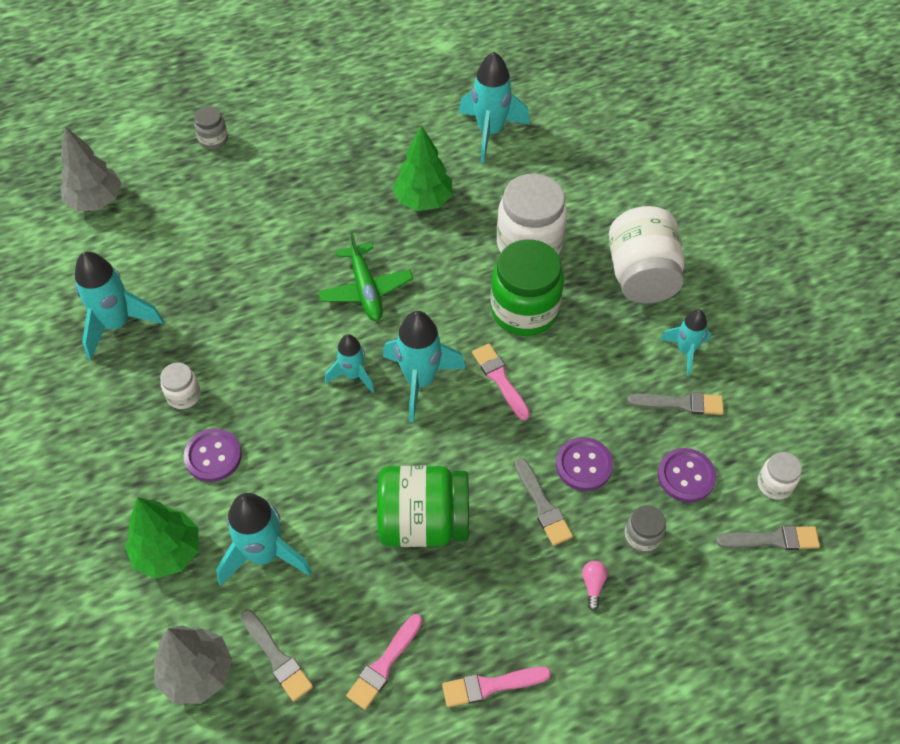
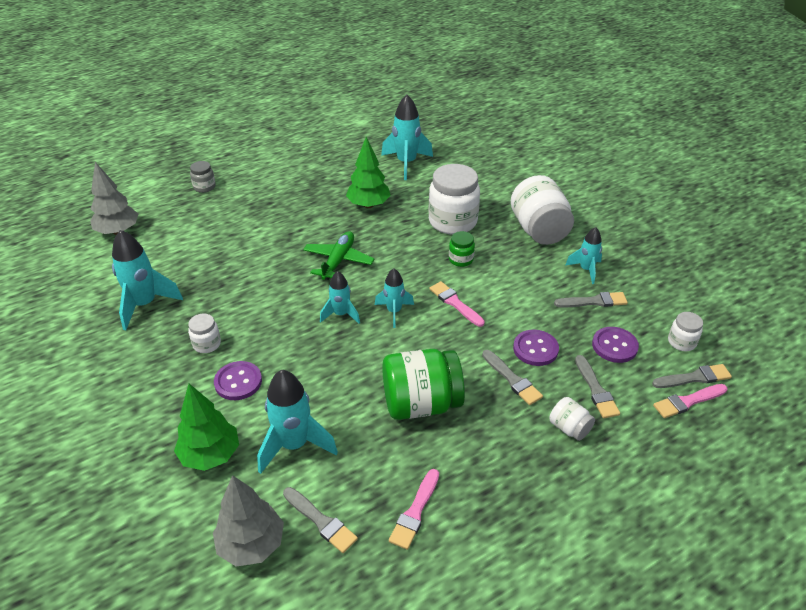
camera: 10 degrees left, 15 degrees down
(365, 289) = (338, 261): green plane -> green plane turned 135 degrees counterclockwise
(420, 381) = (394, 312): turquoise rocket -> turquoise rocket, size x0.60
(491, 686) = (509, 514): pink brush -> pink brush (687, 401)
(524, 310) = (461, 259): green jar -> green jar, size x0.48
(593, 585) = (569, 428): pink light bulb -> white jar
(642, 537) = (596, 390): grey jar -> grey brush

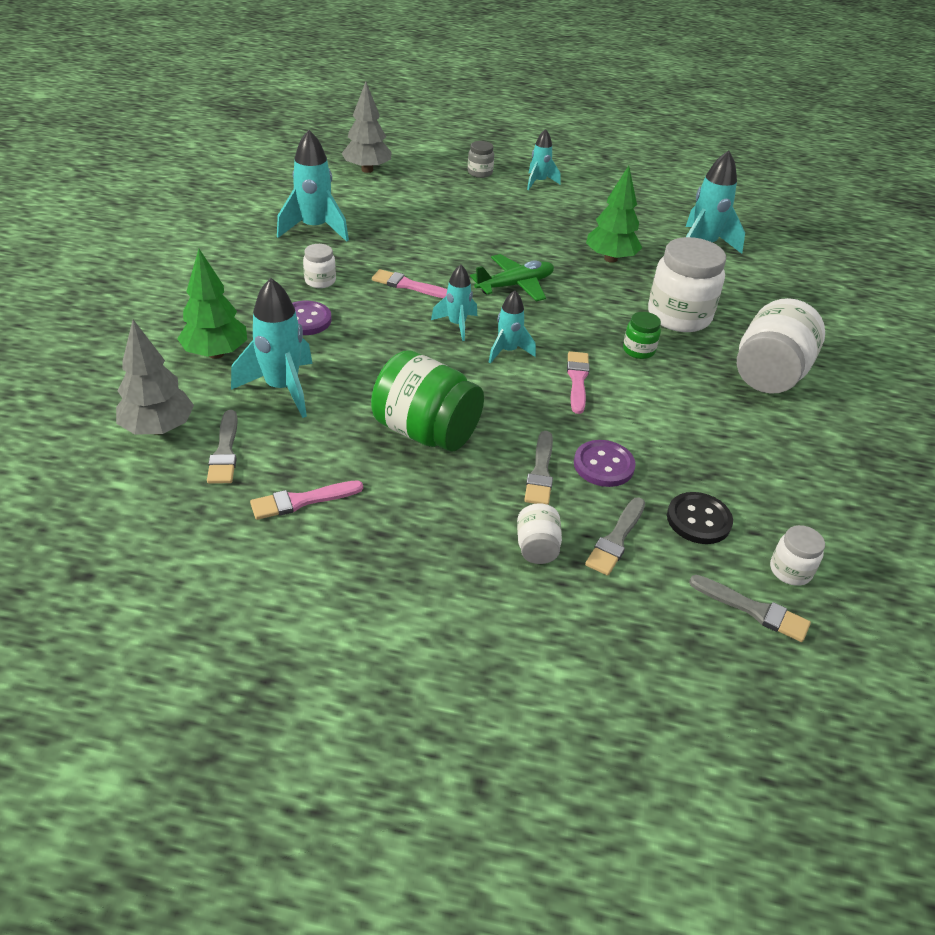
camera: 40 degrees right, 0 degrees up
(586, 270) = (772, 438): turquoise rocket -> turquoise rocket (539, 182)
(594, 301) = (736, 469): grey brush -> none
(614, 346) = (698, 520): purple button -> black button
(687, 401) = (709, 622): pink brush -> pink brush (408, 285)

